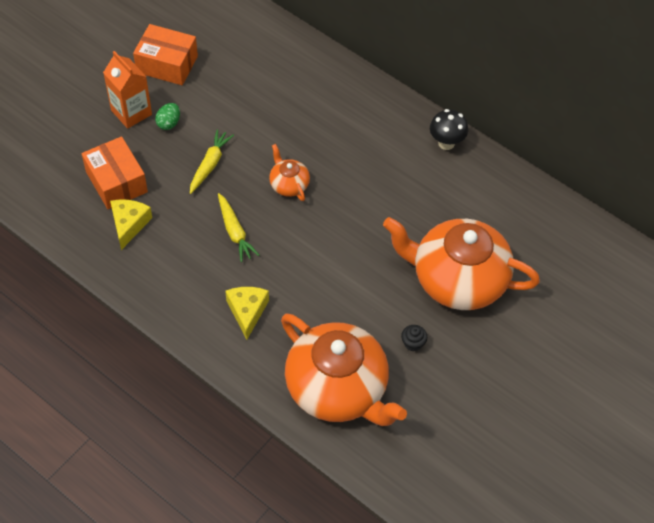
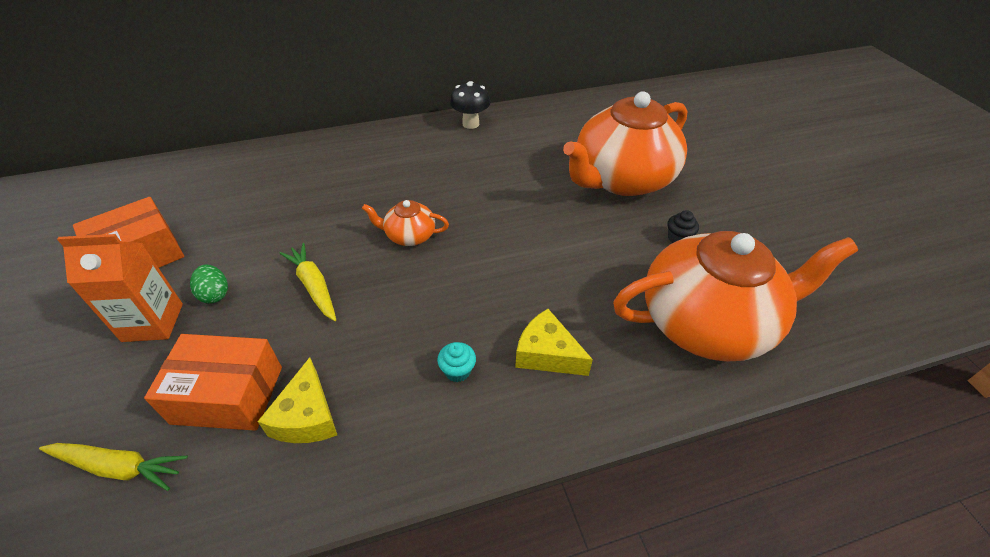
camera: 55 degrees left, 10 degrees down
(129, 224) = (307, 416): yellow cheese -> yellow cheese turned 135 degrees counterclockwise
(203, 274) = (457, 371): none -> turquoise cupcake
(235, 231) = (425, 309): yellow carrot -> yellow carrot (119, 467)

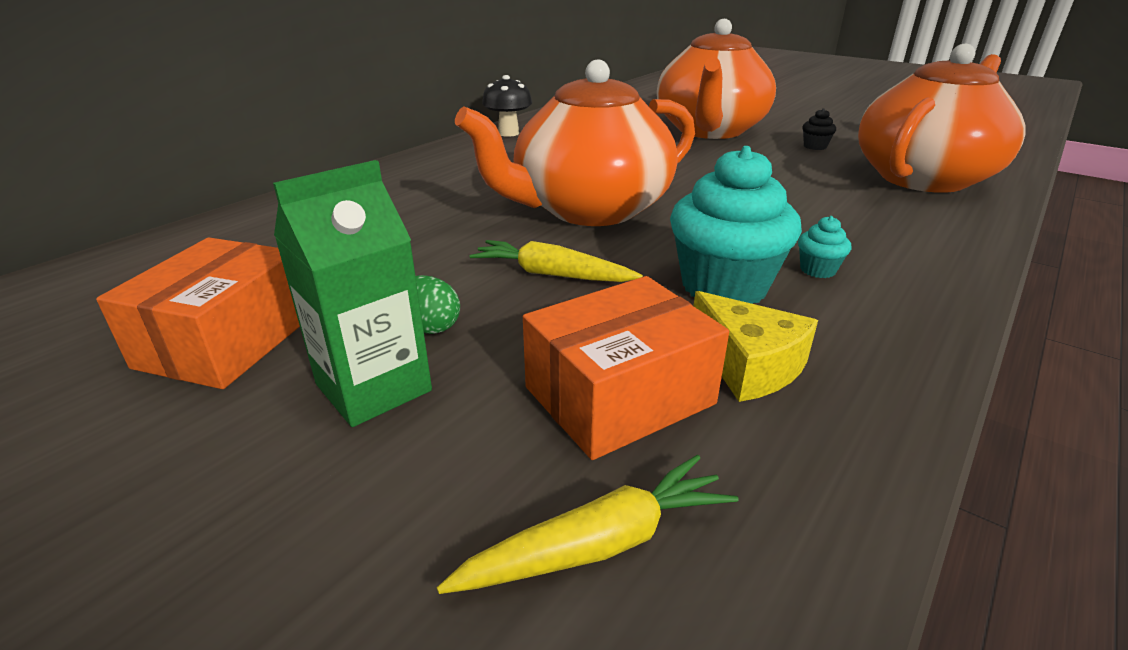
camera: 35 degrees left, 15 degrees down
(153, 322) = (373, 388): orange carton -> green carton
(383, 351) = (724, 287): none -> turquoise cupcake
(409, 236) = (589, 209): orange teapot -> orange teapot, size x2.29
(547, 354) = (862, 232): yellow cheese -> none

